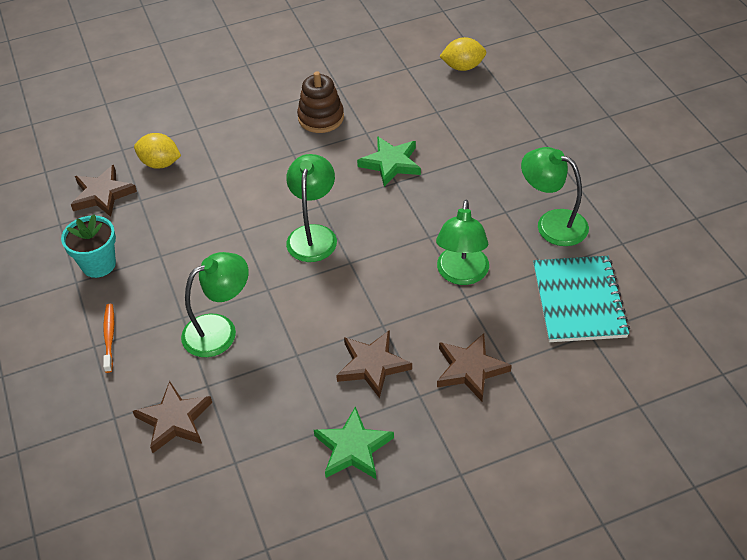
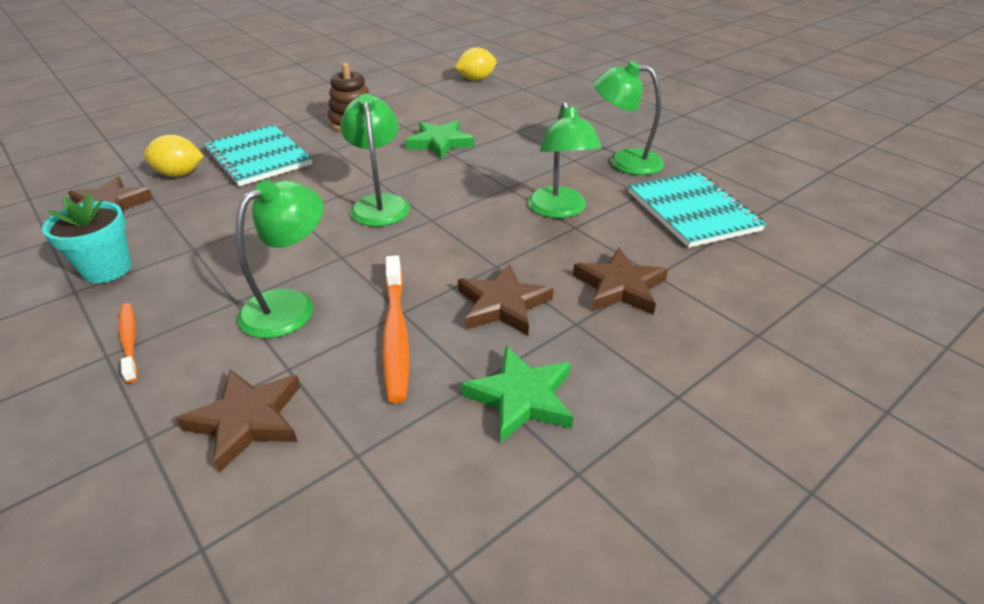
camera: 20 degrees left, 10 degrees down
(227, 154) = (258, 157): none -> turquoise notebook
(286, 374) = (396, 334): none -> orange toothbrush

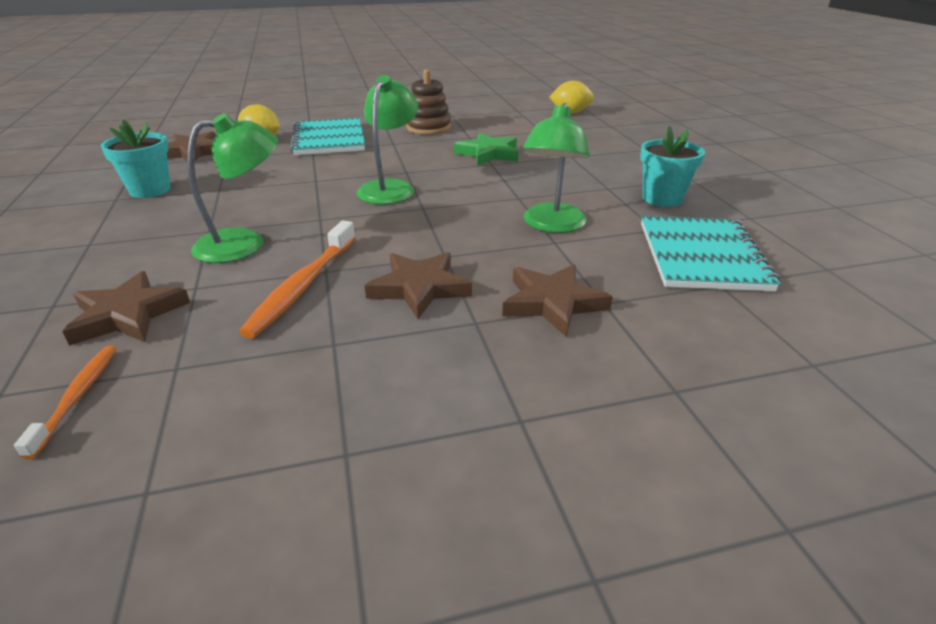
camera: 25 degrees right, 5 degrees down
(129, 341) = (113, 238): orange toothbrush -> orange toothbrush (77, 397)
(521, 398) = (358, 369): green star -> none
(624, 161) = (662, 198): green lamp -> turquoise flower pot

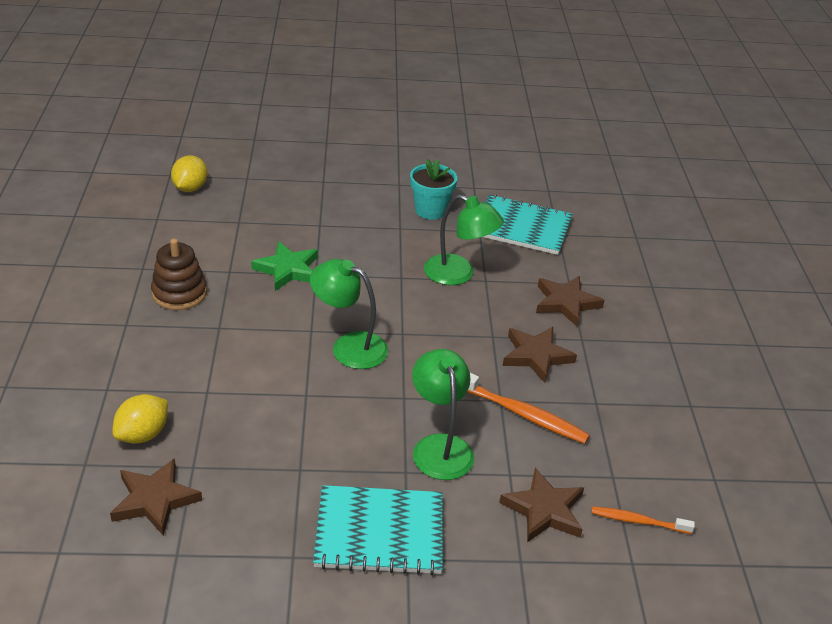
camera: 80 degrees left, 5 degrees up
(150, 190) = (278, 528): turquoise flower pot -> none
(329, 139) = (175, 375): turquoise notebook -> turquoise notebook (379, 532)

